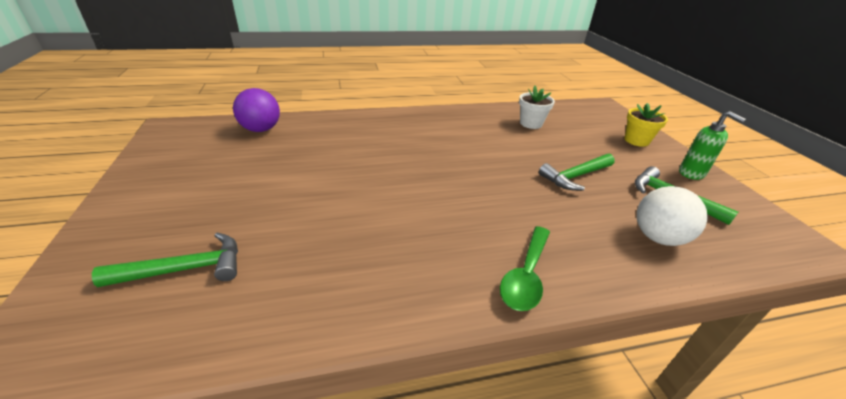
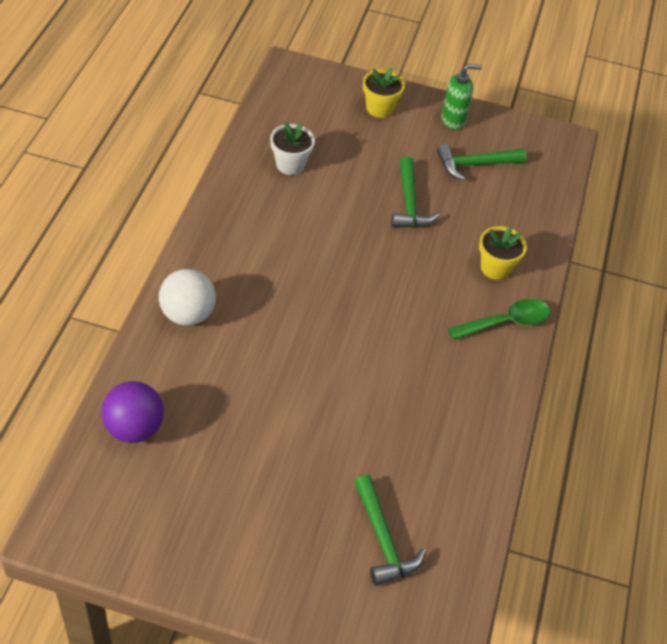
camera: 65 degrees left, 15 degrees up
(185, 269) = (383, 539): green hammer -> green hammer turned 150 degrees clockwise
(526, 276) = (506, 322): green spoon -> green spoon turned 75 degrees counterclockwise
(582, 246) = (495, 268): none -> yellow flower pot
(658, 237) = (512, 215): white ball -> white ball (187, 314)

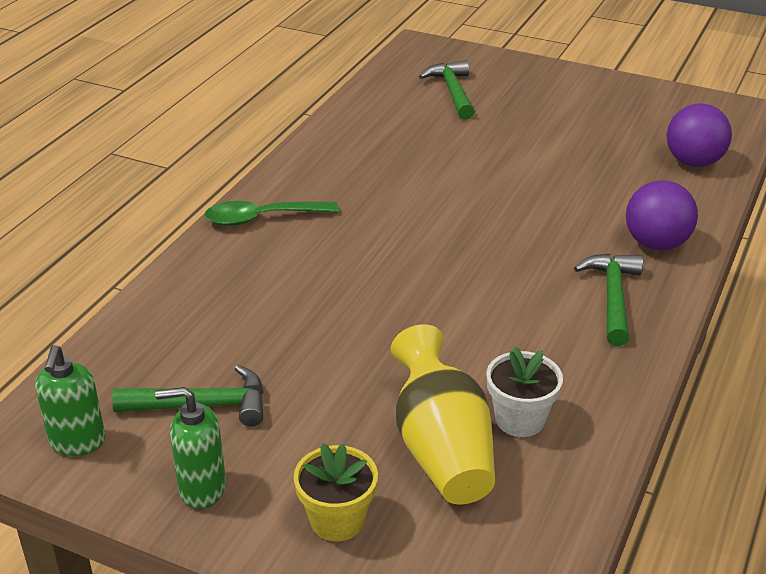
camera: 165 degrees left, 15 degrees down
(187, 314) = (656, 244): white ball -> purple ball
(333, 146) = (441, 449): none -> yellow vase
(409, 203) = (336, 352): green hammer -> green hammer (612, 298)
(495, 268) = (245, 270): yellow flower pot -> none
(531, 141) = (77, 442): none -> green soap dispenser

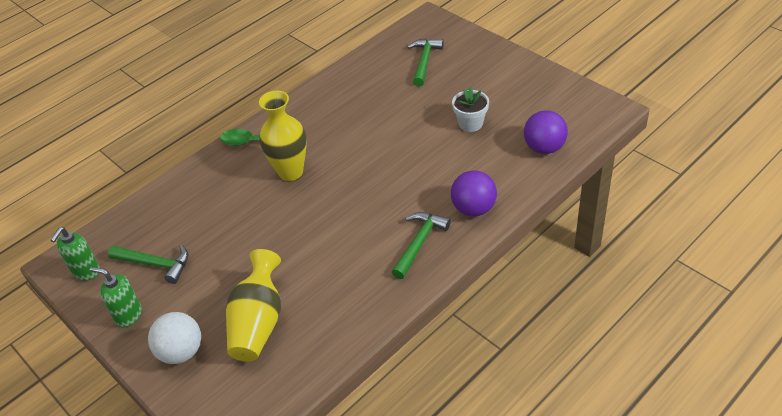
camera: 25 degrees right, 10 degrees up
(337, 520) = (181, 352): yellow flower pot -> white ball
(348, 245) = (290, 172): none -> yellow vase
(520, 419) = (311, 315): white flower pot -> white flower pot (470, 123)

